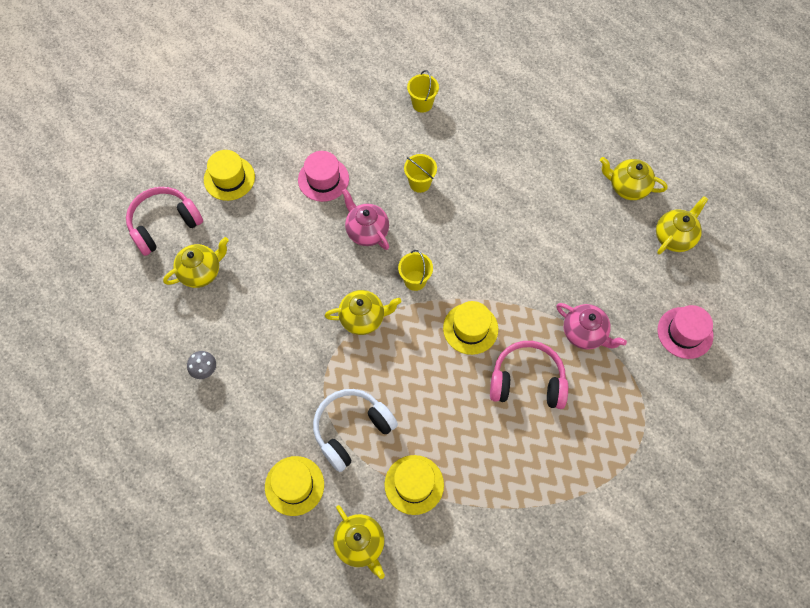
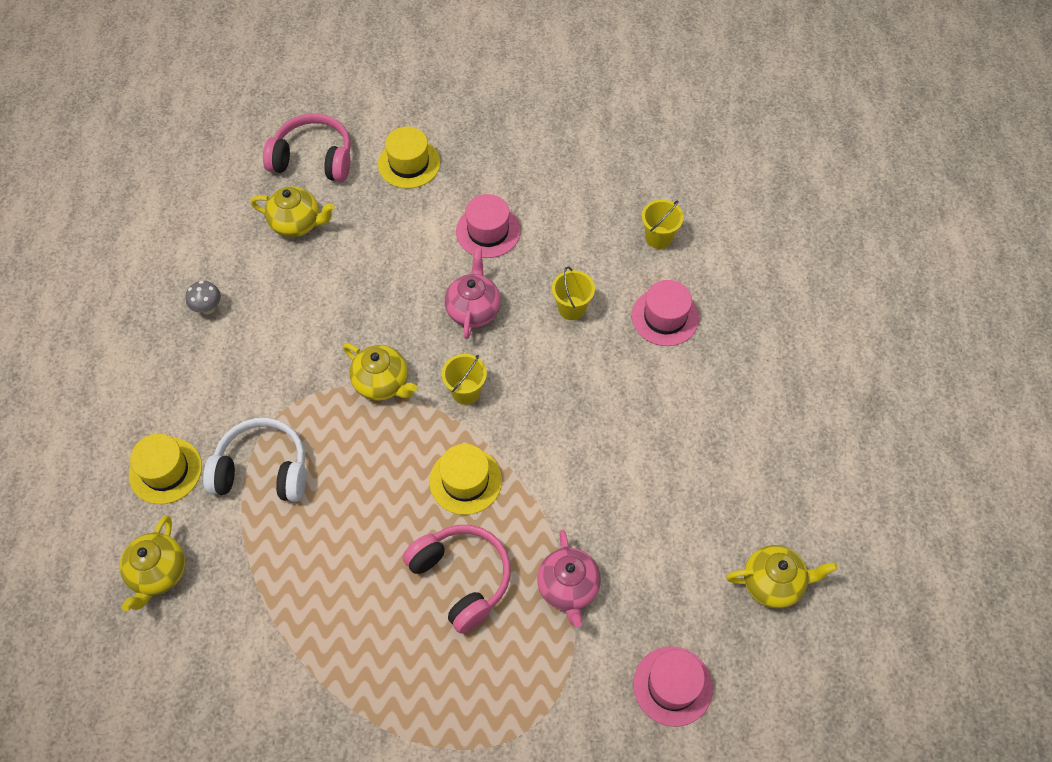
camera: 45 degrees right, 5 degrees down
(414, 484) = (258, 568): yellow hat -> none
(474, 145) = (665, 317): none -> pink hat
(627, 187) = (779, 490): yellow teapot -> none

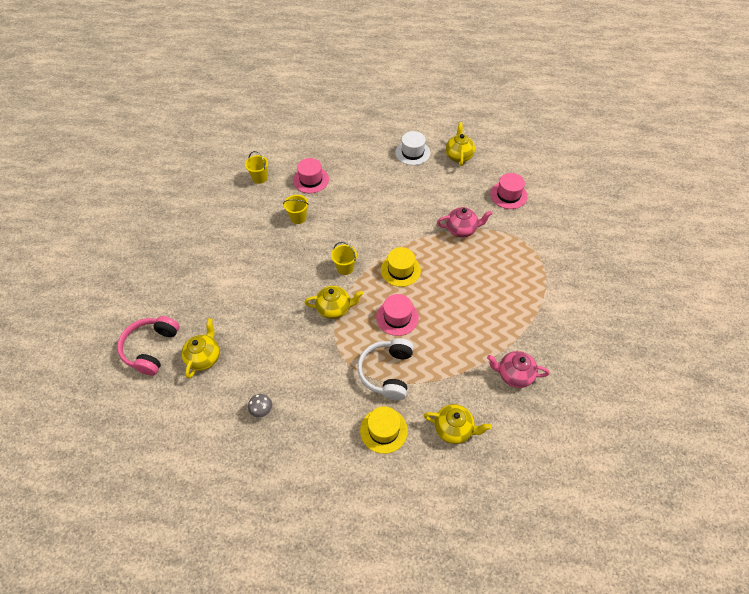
camera: 85 degrees left, 5 degrees down
(382, 383) = (334, 309): yellow teapot -> yellow teapot turned 45 degrees clockwise
(409, 163) = (172, 292): yellow hat -> none
(461, 578) = (457, 273): pink headphones -> none
(473, 309) = (291, 262): pink teapot -> pink teapot (514, 375)
(488, 231) = (236, 253): pink hat -> pink hat (397, 317)
(767, 490) = (412, 153): none -> white hat

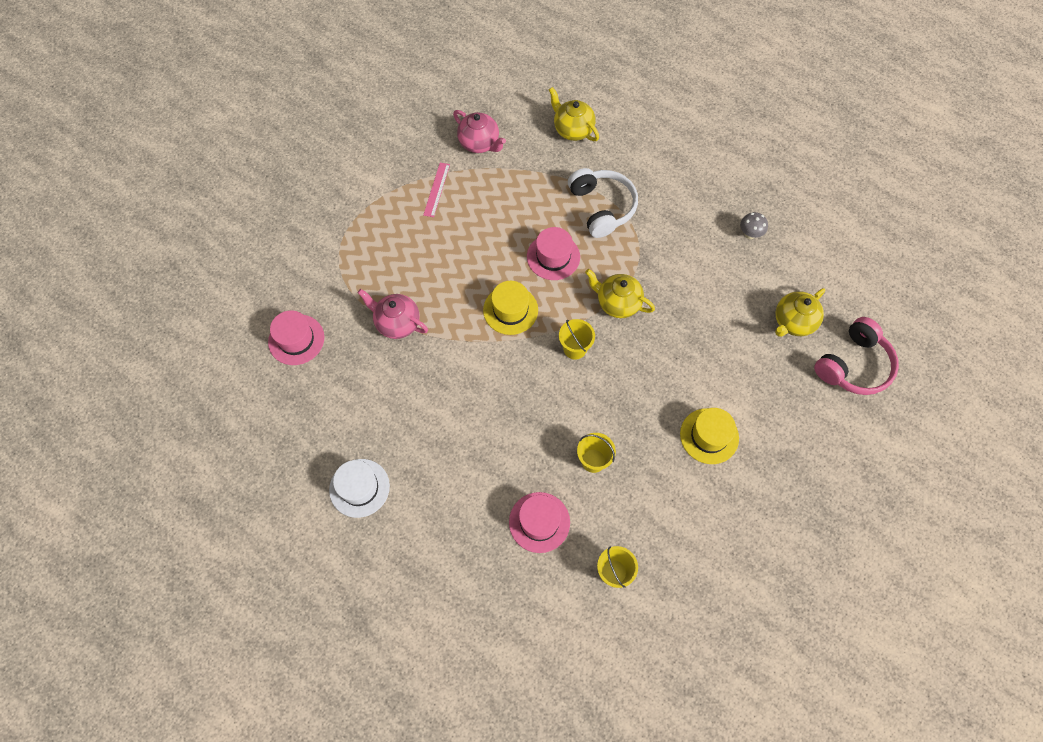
camera: 150 degrees left, 10 degrees up
(383, 430) = (638, 160): yellow hat -> yellow hat (709, 436)
(387, 372) = (602, 207): white headphones -> white headphones turned 60 degrees counterclockwise
(458, 156) = (301, 442): yellow teapot -> none
(512, 322) = (436, 189): none -> pink ruler

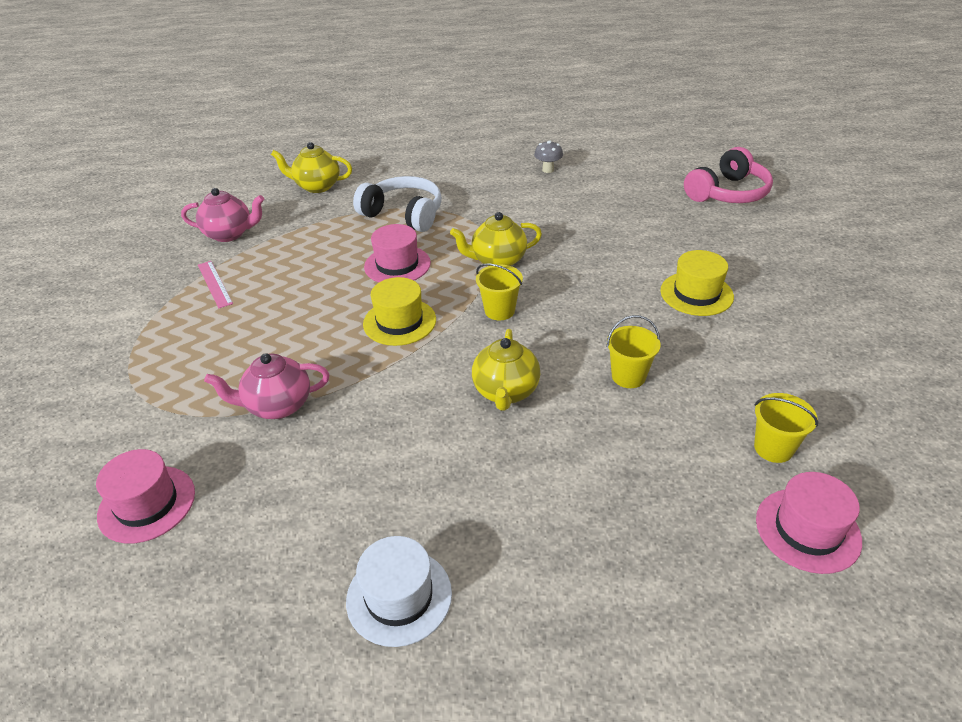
camera: 40 degrees left, 25 degrees down
(539, 522) = (648, 463): pink hat -> pink hat (807, 530)
(793, 322) = (651, 195): yellow teapot -> yellow teapot (506, 392)
(853, 365) = (728, 193): pink headphones -> pink headphones turned 45 degrees clockwise

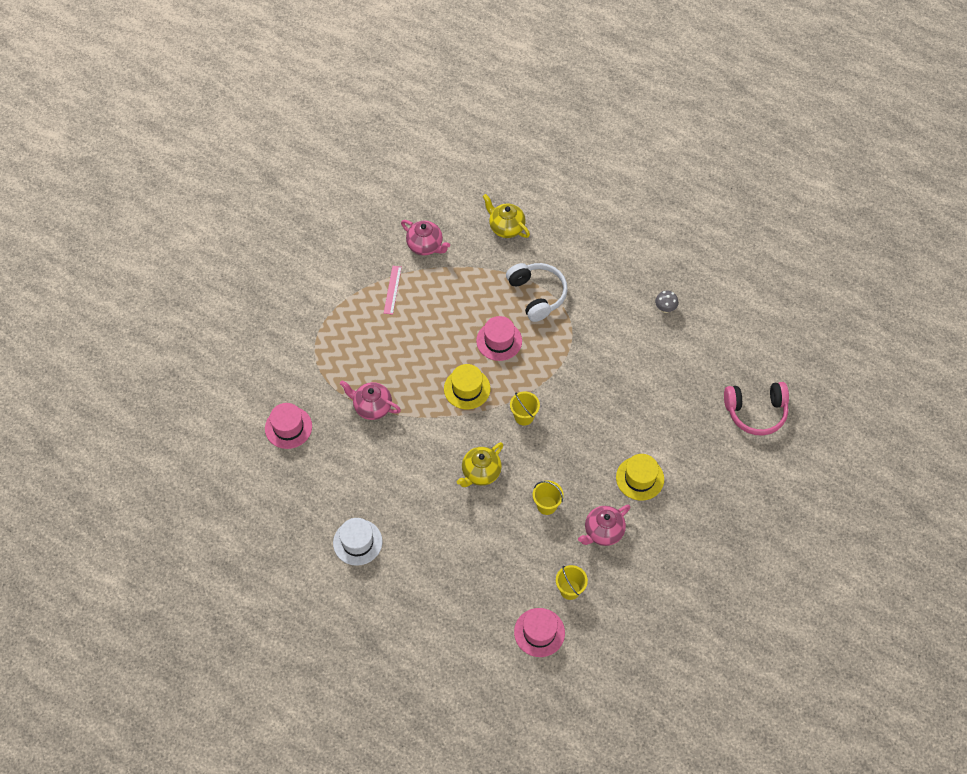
camera: 35 degrees right, 20 degrees up
(497, 261) = (556, 376): yellow teapot -> none
(726, 363) = (603, 532): none -> pink teapot

